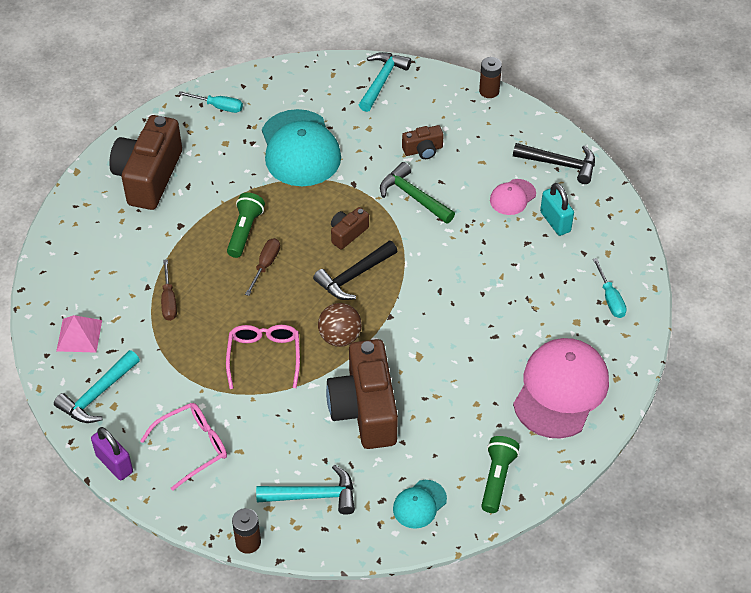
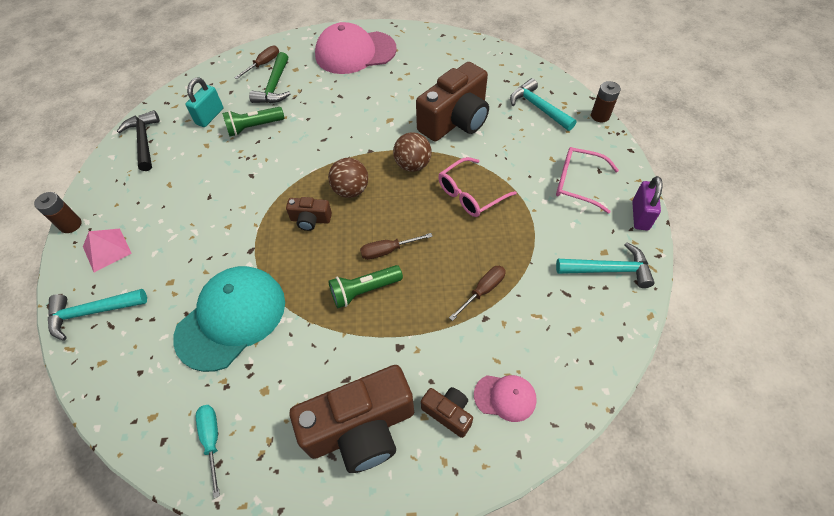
camera: 125 degrees left, 5 degrees up
(79, 335) = (578, 329): pink pyramid -> pink pyramid (107, 250)
(354, 276) = (351, 190): black hammer -> brown ball
(413, 196) = (238, 203): green hammer -> green hammer (274, 86)
(419, 504) = (491, 65): turquoise cap -> none
(423, 150) = (177, 227): brown camera -> brown camera (448, 413)
(497, 478) = (441, 47): green flashlight -> green flashlight (254, 127)
(512, 197) = (199, 148): pink cap -> pink cap (505, 397)
(610, 299) = (263, 64): turquoise screwdriver -> brown screwdriver

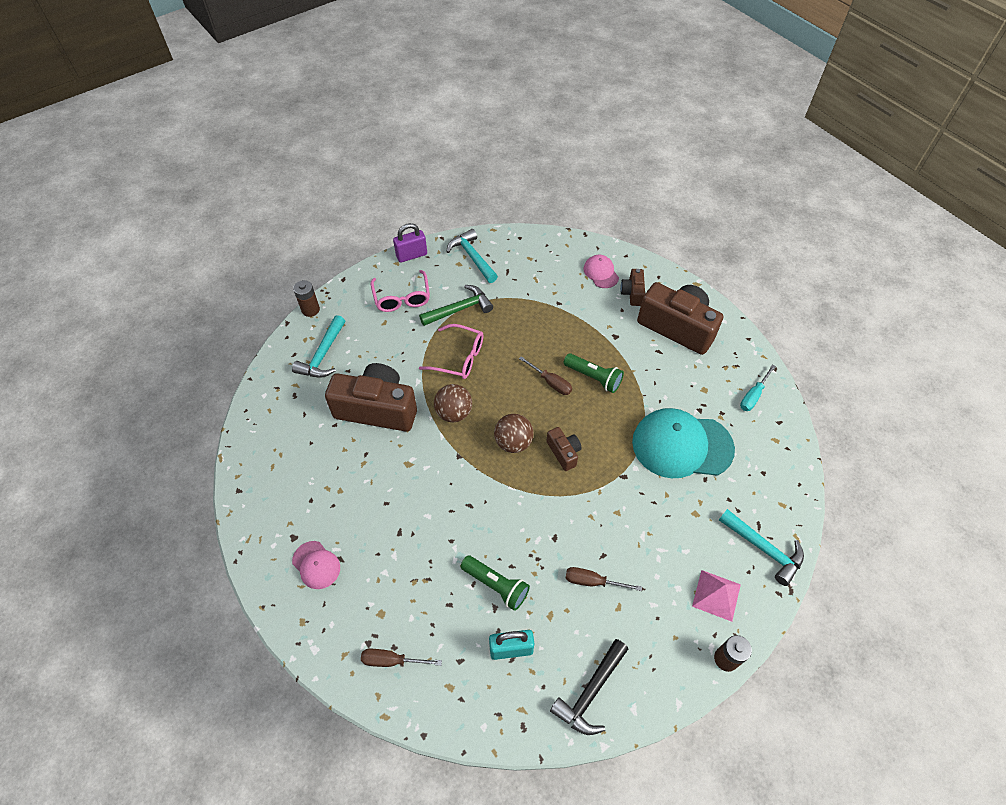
camera: 125 degrees left, 0 degrees up
(274, 86) = (423, 614): green hammer -> green hammer (459, 309)
(355, 52) = (316, 565): pink cap -> pink cap, size x0.48
(483, 290) = (539, 312): brown screwdriver -> brown screwdriver (592, 581)

